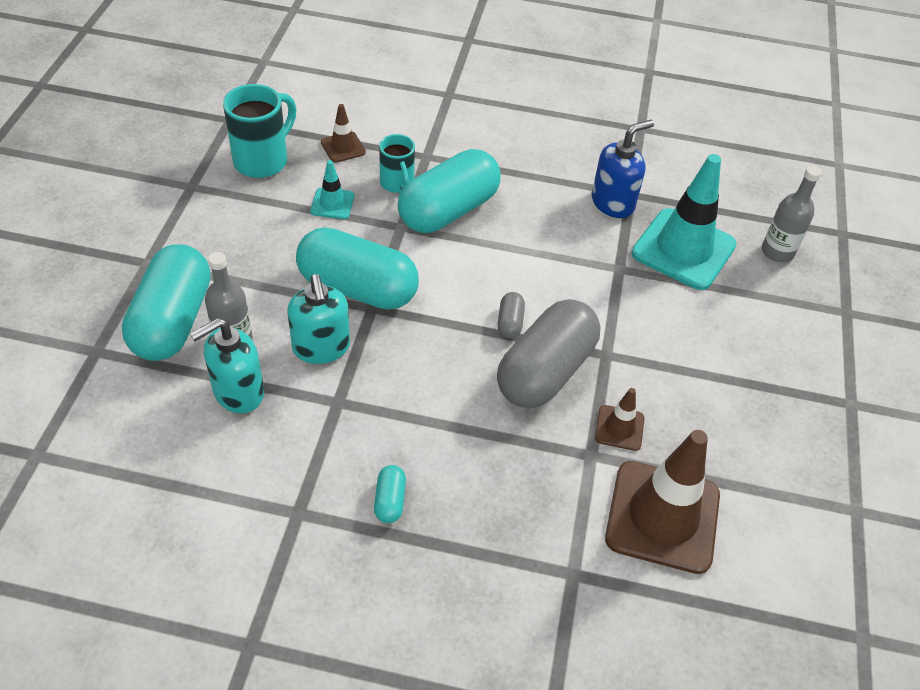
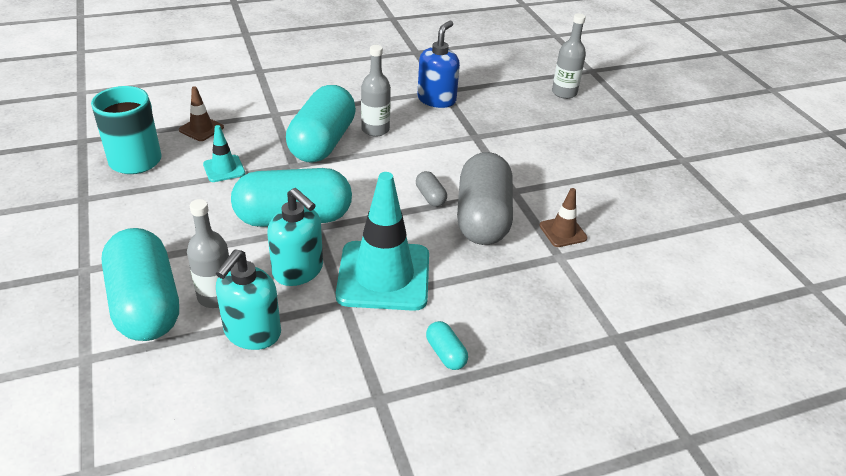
camera: 30 degrees left, 10 degrees down
(397, 184) = (267, 138): turquoise mug -> none
(515, 216) = (375, 129): none -> grey bottle
(662, 516) = (639, 273): brown traffic cone -> none
(683, 249) = (506, 111): turquoise traffic cone -> turquoise traffic cone (383, 276)

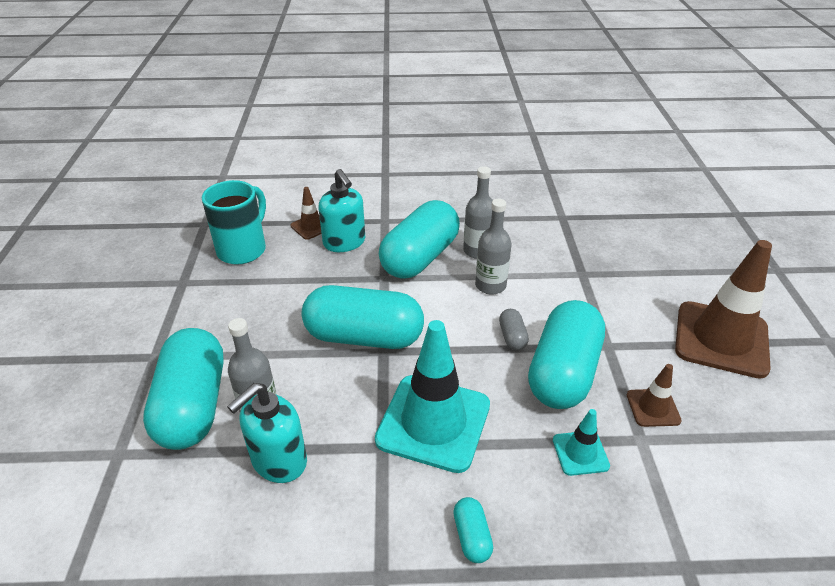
camera: 20 degrees right, 0 degrees up
(224, 169) = (317, 271): turquoise traffic cone -> turquoise traffic cone (580, 453)
(298, 271) = (348, 398): turquoise soap dispenser -> turquoise soap dispenser (344, 243)
(436, 99) = (552, 226): blue soap dispenser -> none
(482, 217) = (563, 372): grey capsule -> turquoise capsule
(564, 93) = (698, 236): grey bottle -> grey bottle (490, 285)
(602, 171) = (721, 339): none -> brown traffic cone

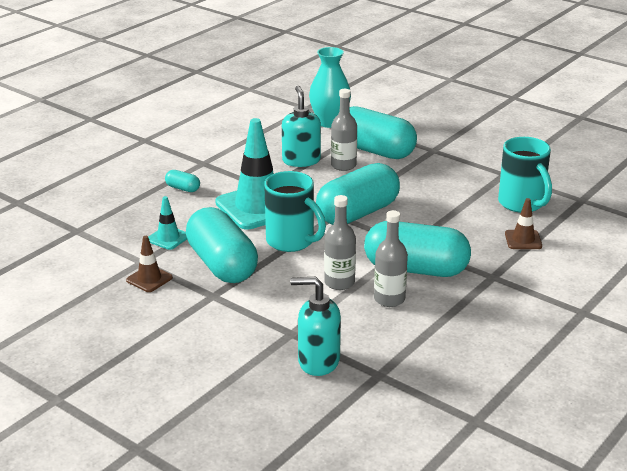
camera: 130 degrees right, 10 degrees down
(121, 511) = (329, 122): none -> turquoise vase
(344, 243) = (480, 246): turquoise soap dispenser -> turquoise soap dispenser (318, 361)
(420, 257) = (416, 269): turquoise capsule -> turquoise capsule turned 60 degrees counterclockwise
(467, 350) = (292, 242): none -> turquoise mug
(512, 337) = (277, 263): grey capsule -> none
(721, 339) = (140, 347): brown traffic cone -> none

